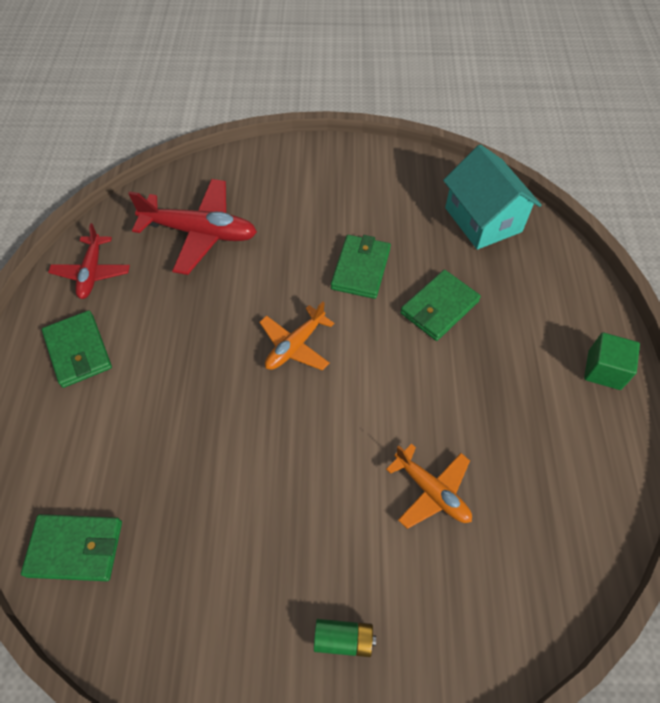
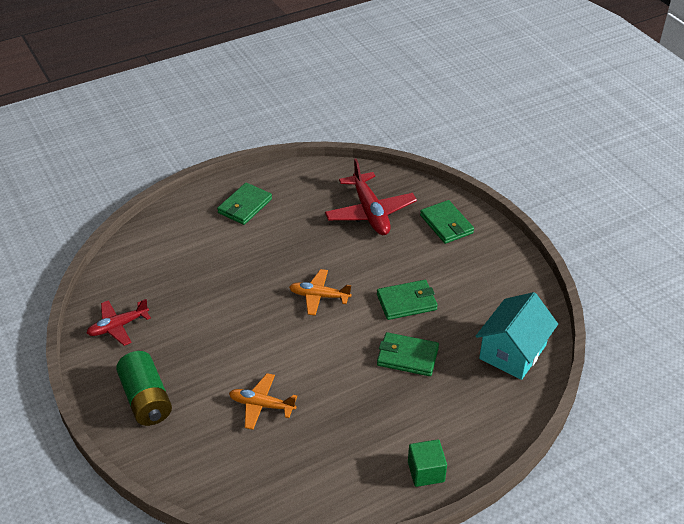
camera: 60 degrees right, 15 degrees down
(75, 548) = (132, 267): green wallet -> green wallet (446, 224)
(92, 272) = (301, 183): red plane -> red plane (118, 326)
(343, 639) = (146, 399): green battery -> green battery, size x1.93
(431, 491) = (261, 405): orange plane -> orange plane turned 90 degrees clockwise

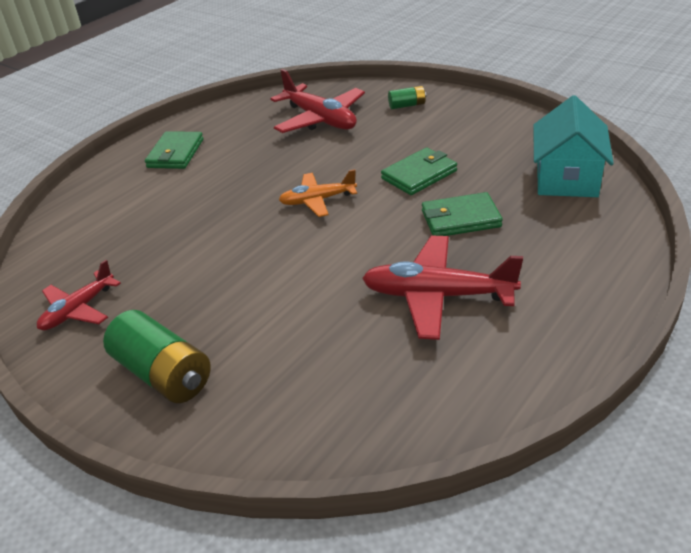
camera: 20 degrees left, 5 degrees down
(261, 405) = (325, 324): orange plane -> none
(346, 415) = (437, 296): none -> red plane
(426, 472) = (578, 316): green cube -> none
(446, 224) = (407, 105): green wallet -> green battery

